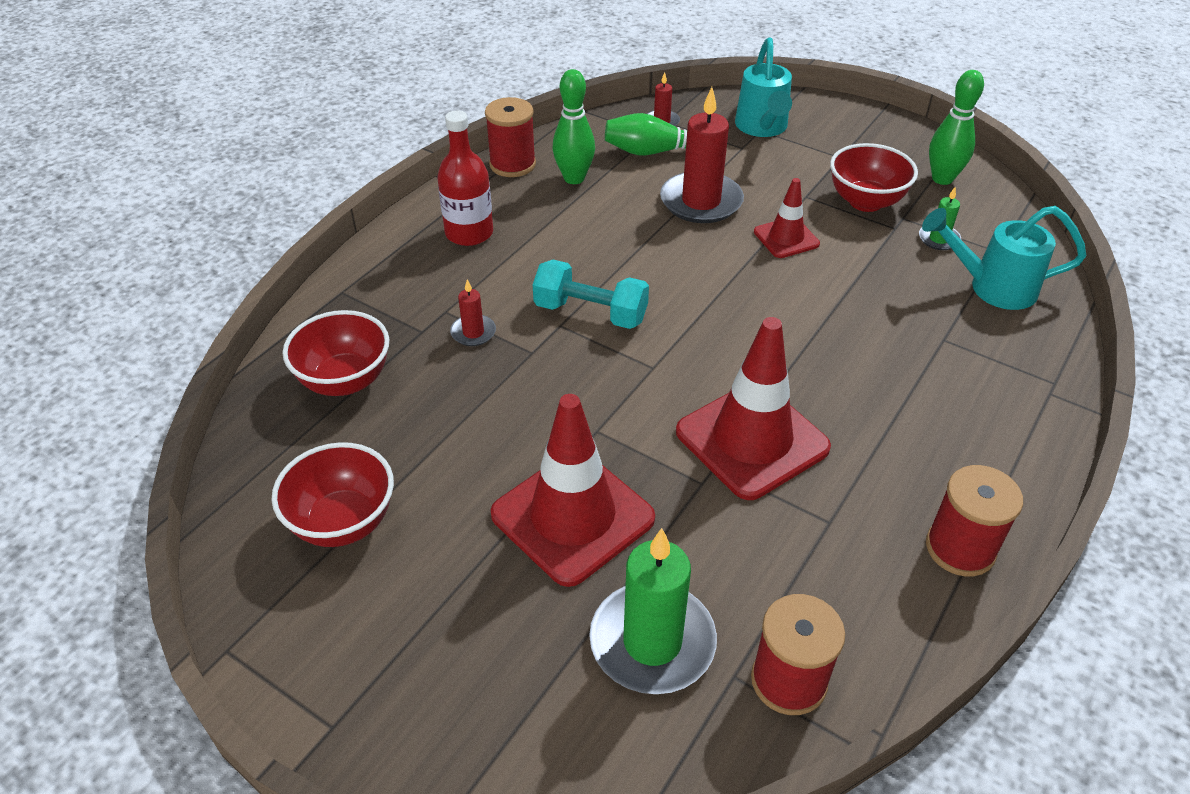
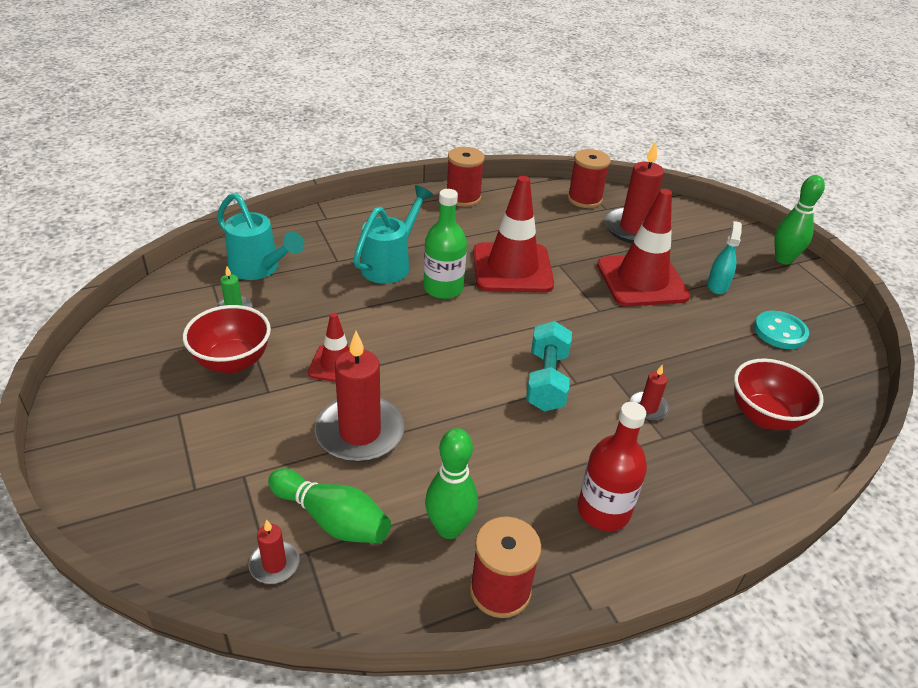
camera: 150 degrees left, 5 degrees down
(343, 522) = (780, 332): red bowl -> turquoise button
(458, 571) = (717, 285): none -> turquoise spray bottle
(590, 313) = (546, 380): turquoise dumbbell -> turquoise dumbbell turned 45 degrees clockwise
(652, 642) = (634, 229): green candle -> red candle
(762, 128) = (190, 489): turquoise watering can -> turquoise watering can (391, 264)
(794, 364) = (443, 288): none -> green bottle
(942, 179) = (142, 349): green bowling pin -> green bowling pin (783, 259)

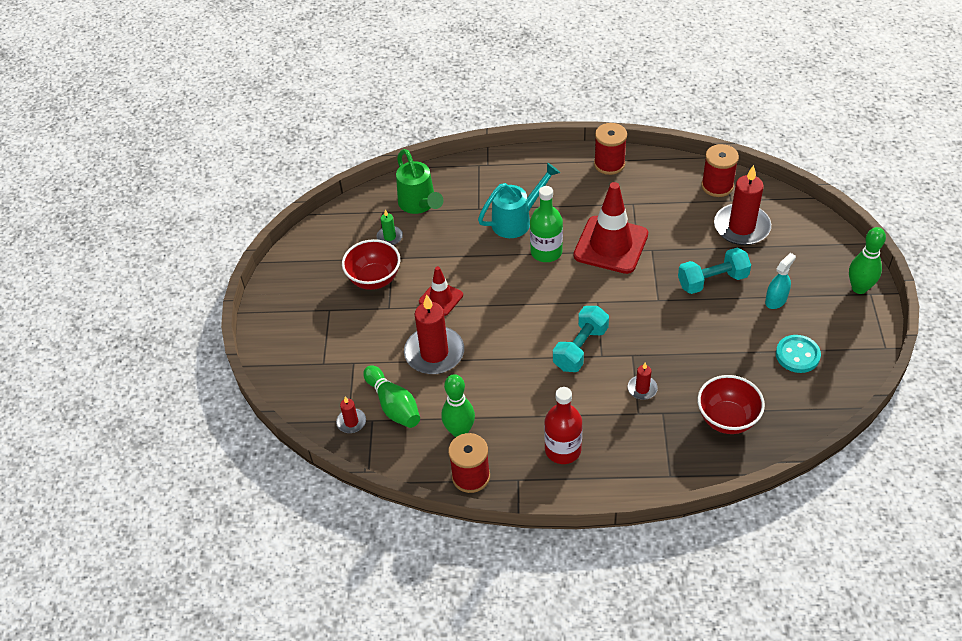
camera: 30 degrees right, 10 degrees up
(260, 269) = (419, 205): turquoise watering can -> green watering can
(642, 281) = (712, 281): red traffic cone -> turquoise dumbbell

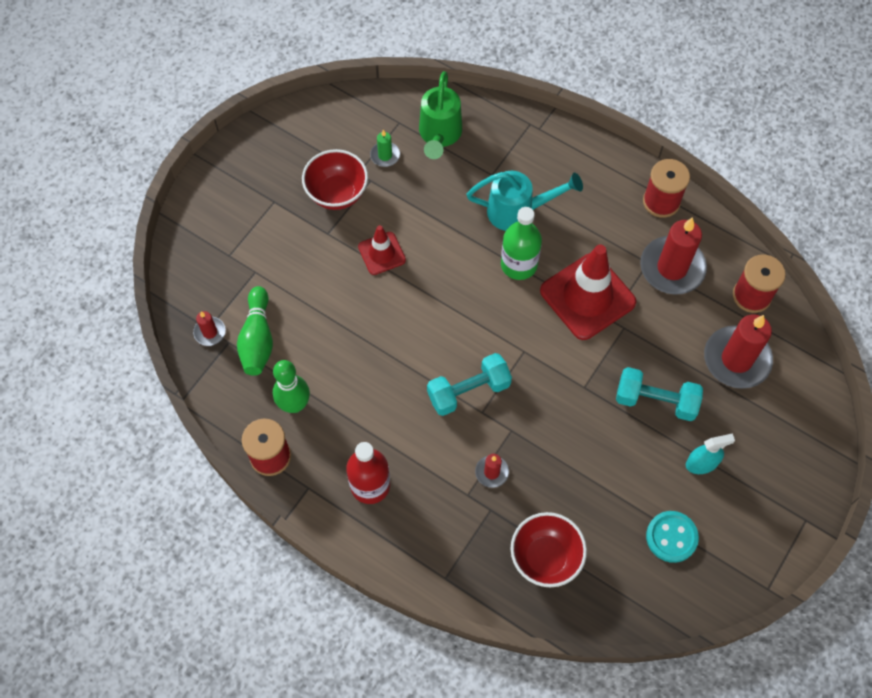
camera: 30 degrees right, 15 degrees up
(434, 353) = (332, 308): red candle -> red candle (672, 268)
(859, 288) = (799, 506): green bowling pin -> none

